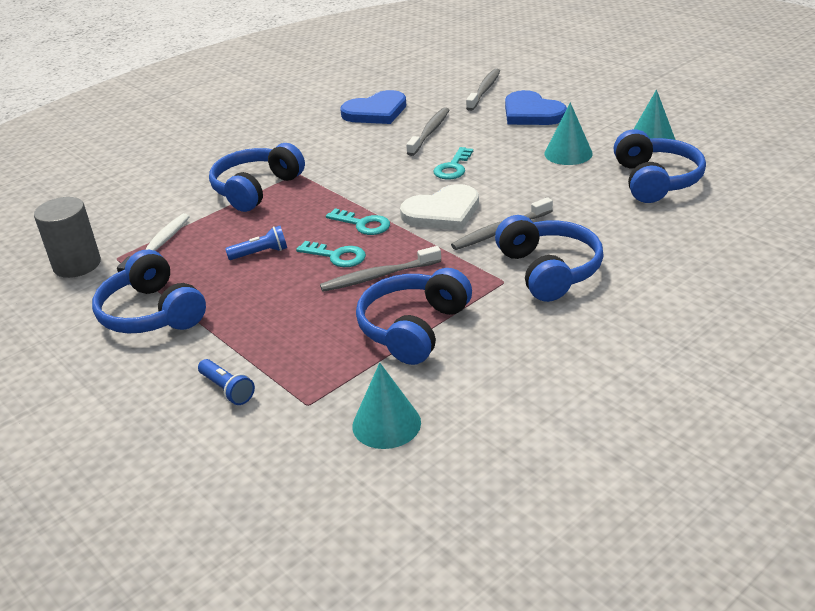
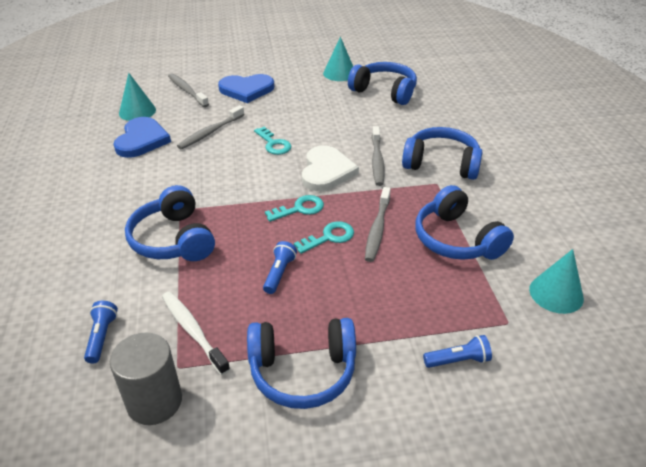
camera: 60 degrees left, 5 degrees up
(123, 215) = (102, 337): none -> blue flashlight
(429, 132) = (210, 132): grey toothbrush -> grey toothbrush turned 105 degrees counterclockwise
(568, 153) = (316, 101): turquoise cone -> turquoise cone (137, 111)

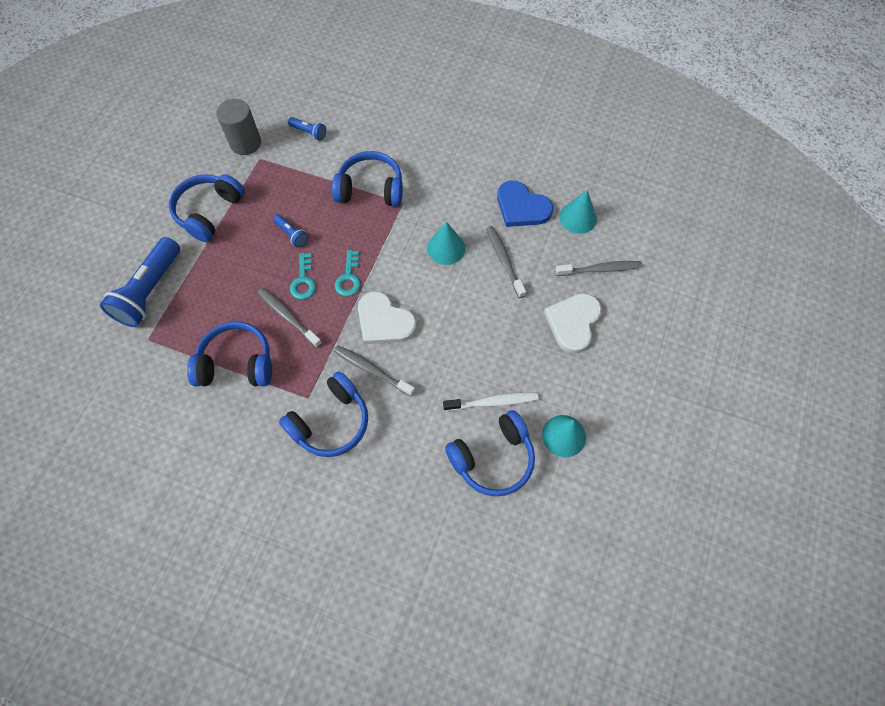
camera: 120 degrees right, 25 degrees up
(193, 331) = (279, 173): white toothbrush -> white toothbrush (493, 402)
(246, 90) = (573, 322): blue heart -> white heart
(273, 144) = (453, 301): turquoise key -> none
(458, 360) = (150, 291): blue flashlight -> blue flashlight, size x2.15
(556, 293) = (141, 389): turquoise cone -> turquoise cone (446, 248)

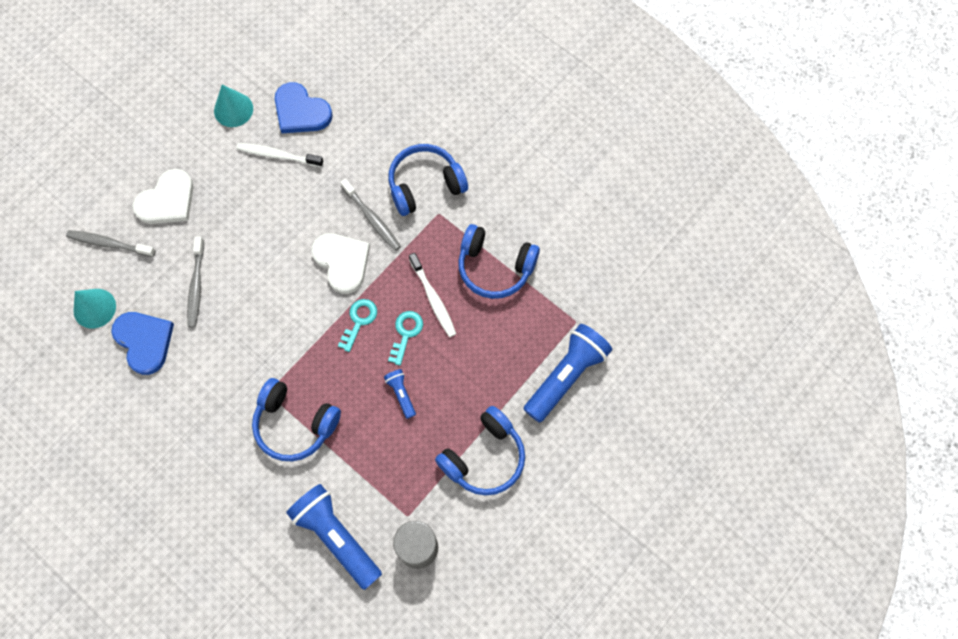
camera: 160 degrees left, 5 degrees up
(288, 317) = (433, 299): grey toothbrush -> white toothbrush
(309, 132) = (336, 536): blue flashlight -> blue flashlight, size x2.15
(446, 248) = (247, 320): turquoise cone -> none
(493, 459) = (301, 111): blue headphones -> blue heart

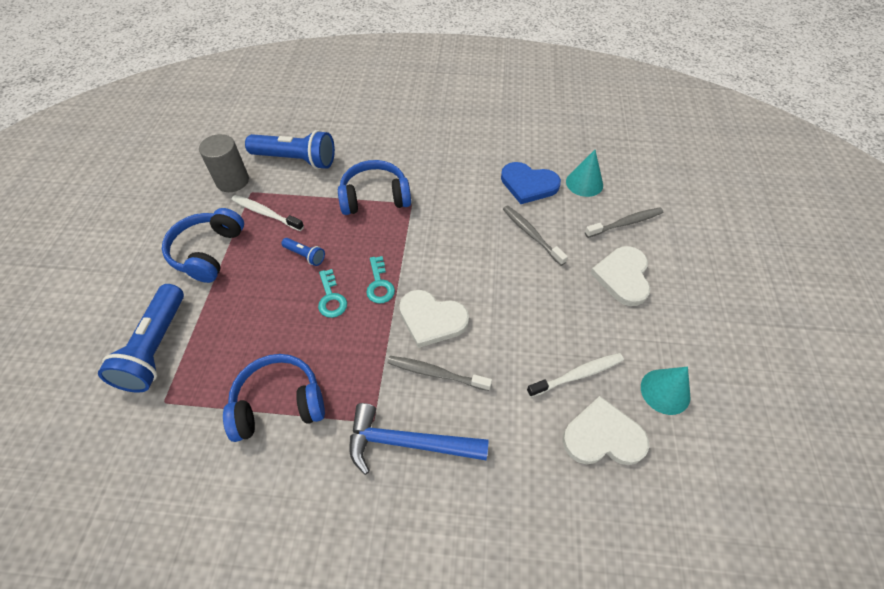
camera: 145 degrees right, 15 degrees down
(301, 111) = (603, 436): blue heart -> white heart
(425, 185) = (408, 443): blue headphones -> blue hammer
(433, 299) = (324, 339): white toothbrush -> white toothbrush (266, 213)

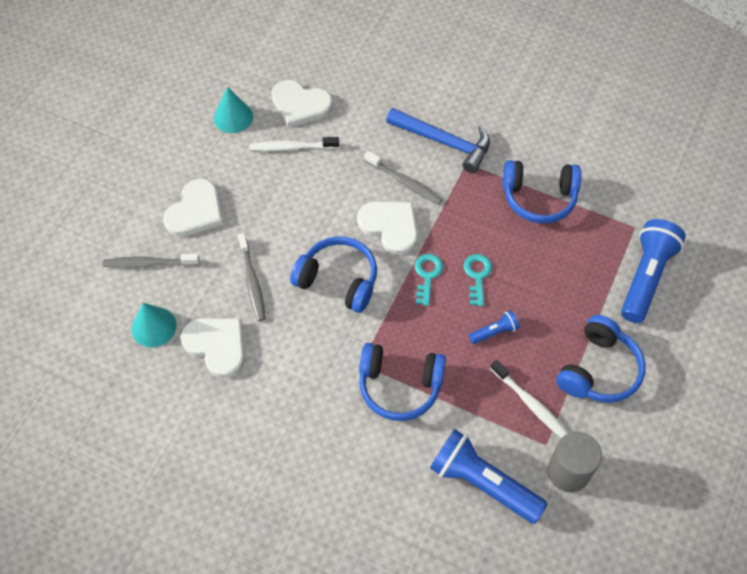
camera: 160 degrees left, 5 degrees up
(305, 255) = (494, 332): blue flashlight -> blue flashlight turned 105 degrees clockwise
(458, 257) = (338, 280): none -> blue headphones
(528, 184) = (217, 346): blue heart -> white heart

